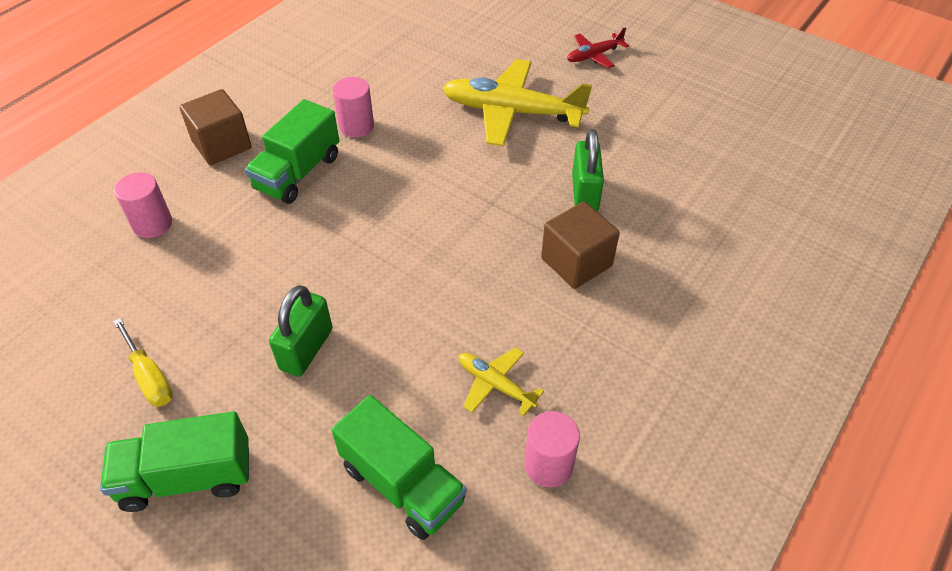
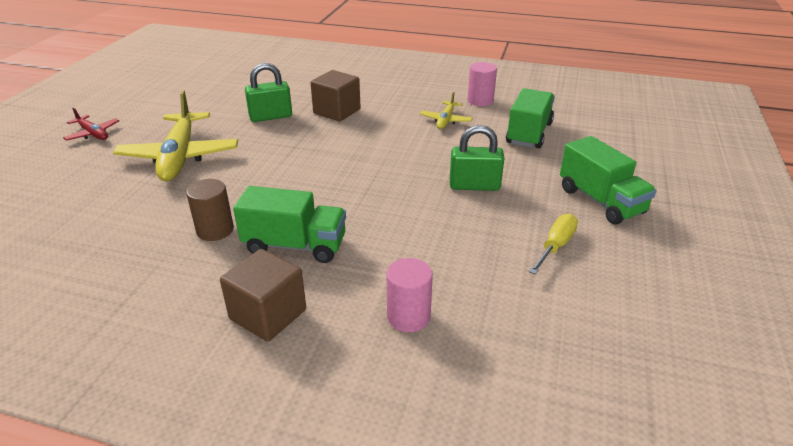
camera: 110 degrees left, 15 degrees down
(356, 126) = (215, 230): pink cylinder -> brown cylinder

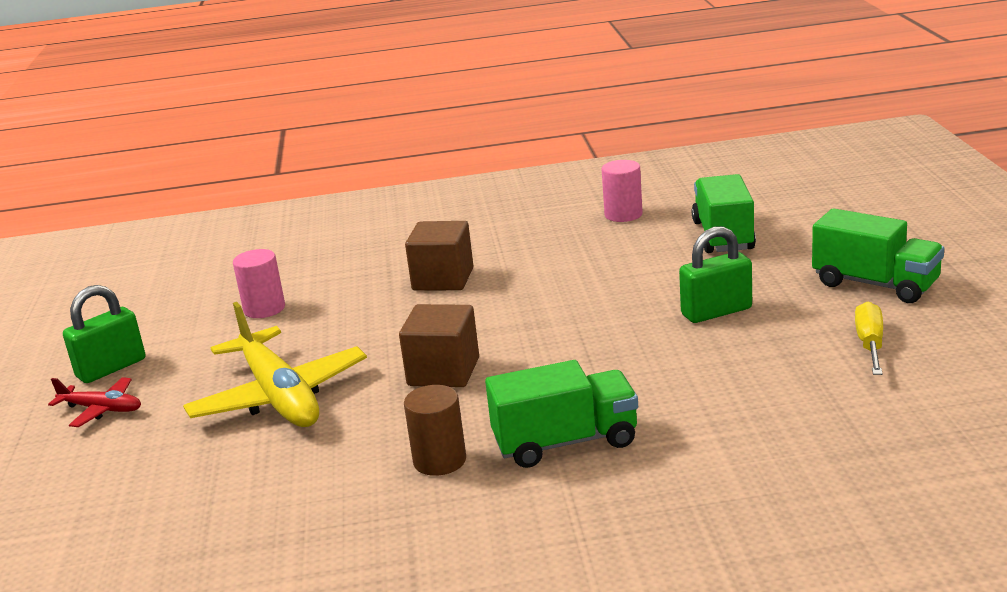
camera: 20 degrees left, 10 degrees down
(268, 314) = (615, 519): brown cube -> brown cube (443, 372)
(271, 116) = (354, 311): green padlock -> green padlock (111, 368)
(408, 317) = (780, 464): pink cylinder -> pink cylinder (264, 309)
(446, 120) = (603, 249): yellow plane -> none

